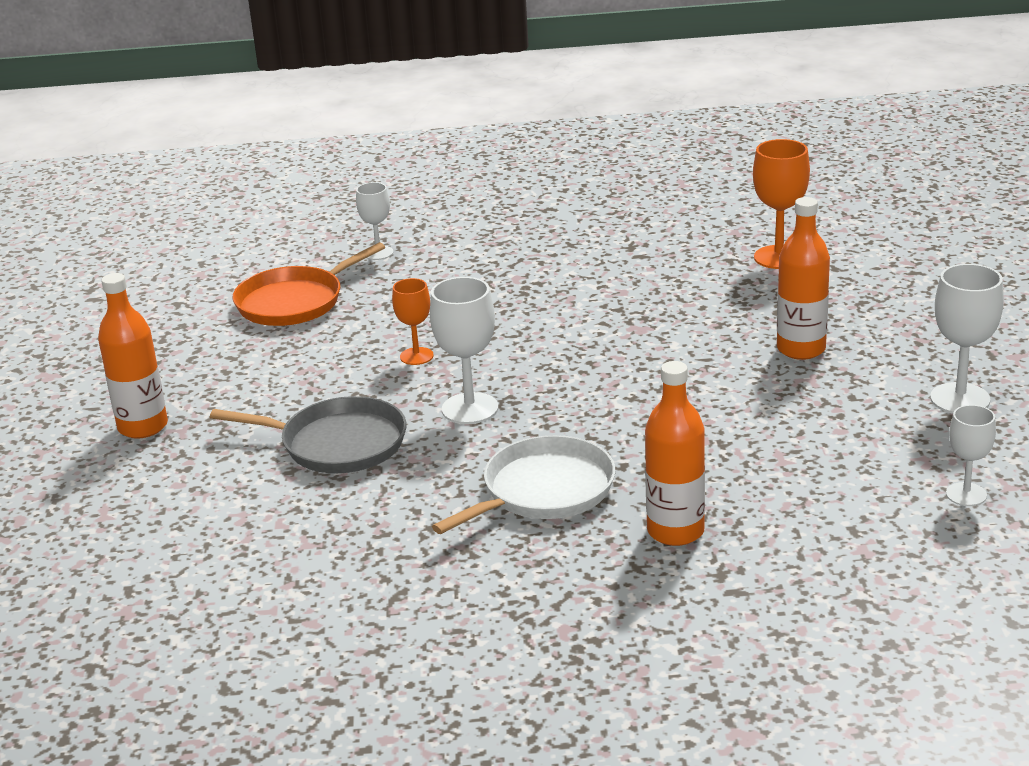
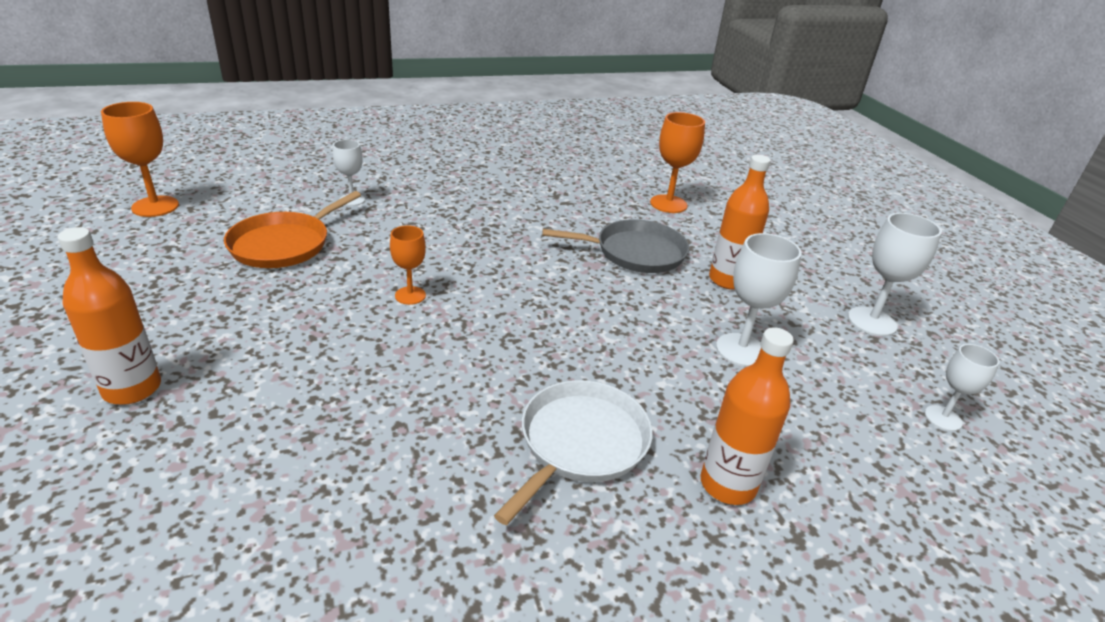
camera: 20 degrees left, 5 degrees up
(165, 261) = (155, 206): none -> orange goblet
(337, 444) = (353, 398): grey pan -> grey pan (635, 252)
(470, 408) = (476, 349): white goblet -> white goblet (741, 350)

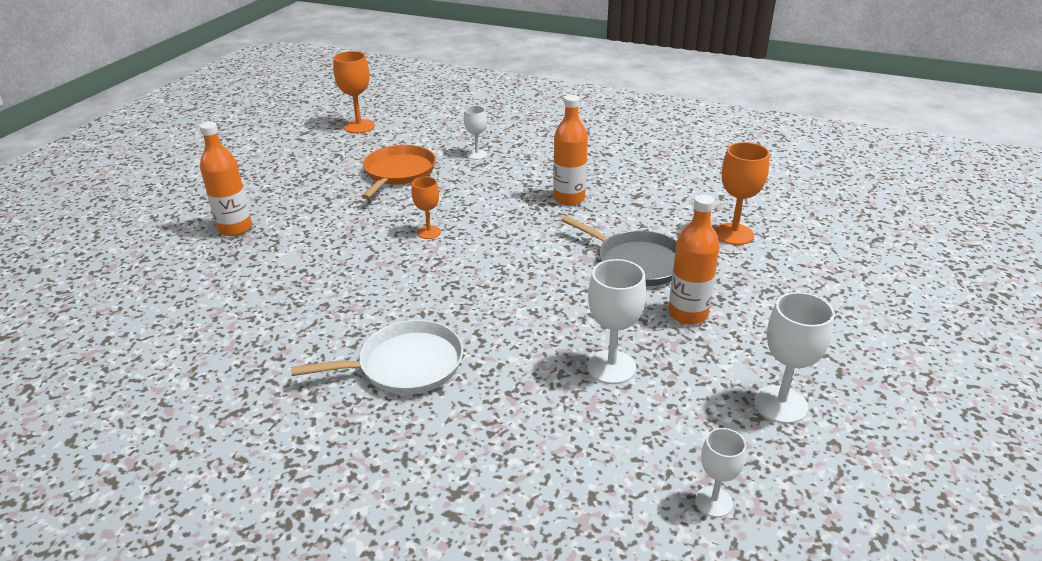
camera: 45 degrees right, 0 degrees up
(284, 244) = (398, 173): orange pan -> orange pan turned 120 degrees clockwise
(727, 485) = (460, 438): orange bottle -> orange bottle (569, 198)

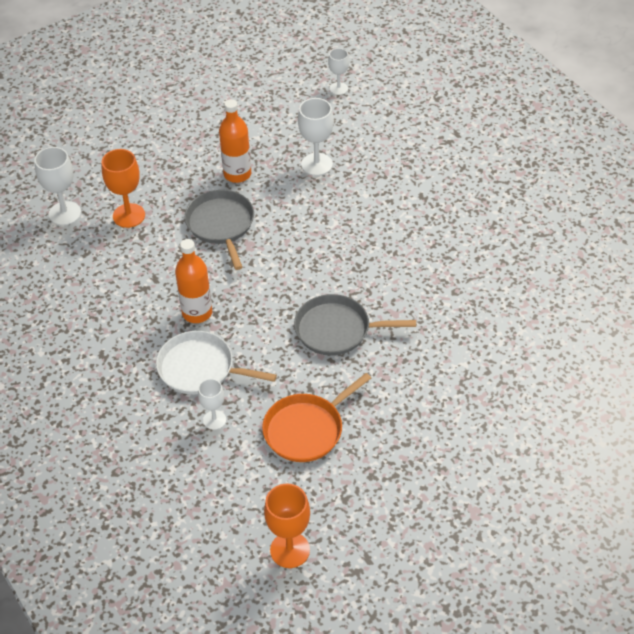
camera: 145 degrees left, 15 degrees up
(235, 228) = (490, 418): orange bottle -> none
(405, 365) = (429, 219): white pan -> white pan (200, 368)
(429, 232) = (337, 330): orange goblet -> grey pan
(780, 404) = (256, 108): white goblet -> white goblet (65, 213)

